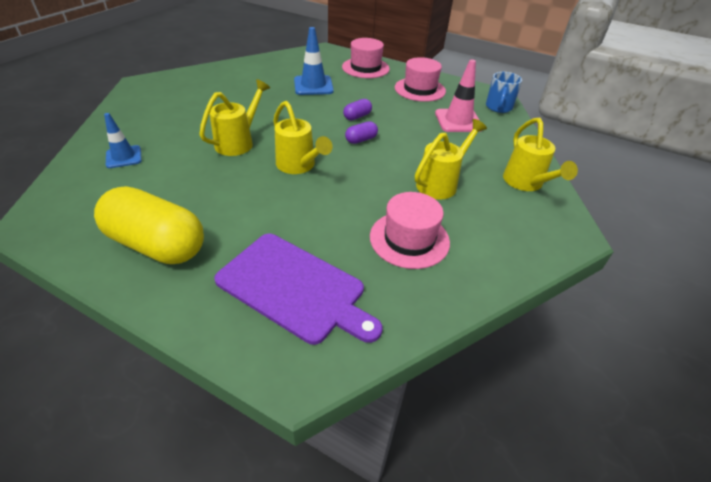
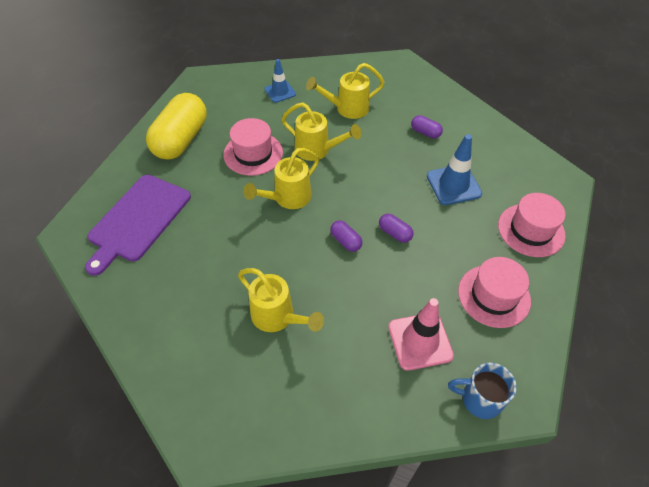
camera: 85 degrees right, 10 degrees up
(247, 87) = (425, 132): none -> purple capsule
(409, 239) = (190, 290): pink hat -> pink hat (253, 153)
(525, 183) = (291, 409): yellow watering can -> yellow watering can (347, 108)

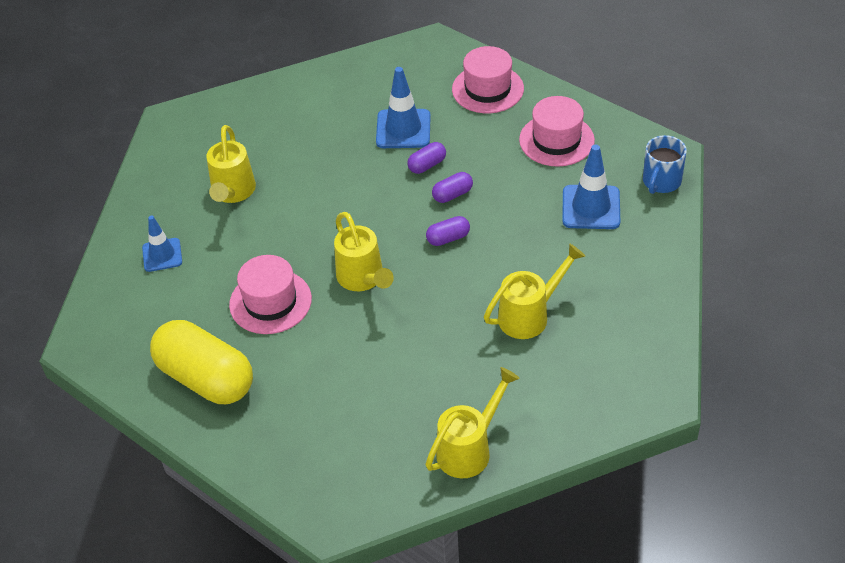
camera: 70 degrees left, 5 degrees down
(138, 220) = (338, 438): purple cutting board -> none
(317, 150) = (294, 236): yellow watering can -> yellow watering can (469, 449)
(420, 341) = (591, 207): pink traffic cone -> blue traffic cone
(425, 132) = (311, 131): purple capsule -> purple capsule (427, 165)

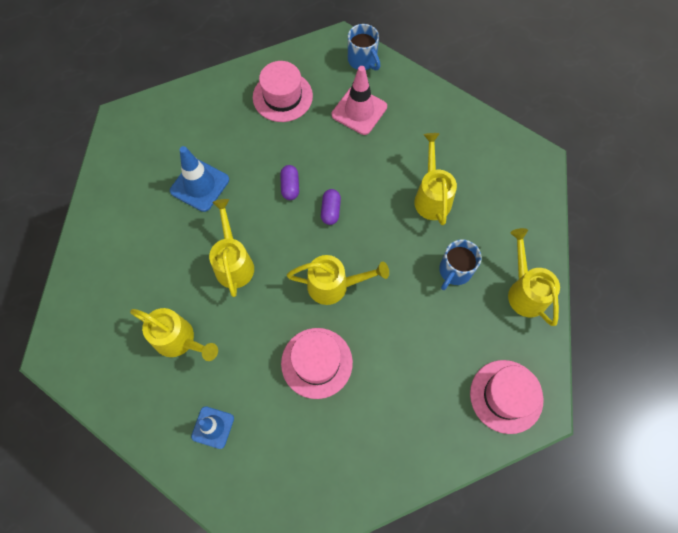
camera: 65 degrees left, 20 degrees up
(206, 378) = (366, 446): yellow capsule -> none
(336, 192) = (234, 263): none -> yellow watering can
(427, 165) = (249, 188): purple capsule -> none
(450, 373) = (454, 271): none -> blue mug
(487, 89) = (199, 110): pink hat -> pink hat (506, 396)
(591, 207) = (359, 111): blue traffic cone -> pink traffic cone

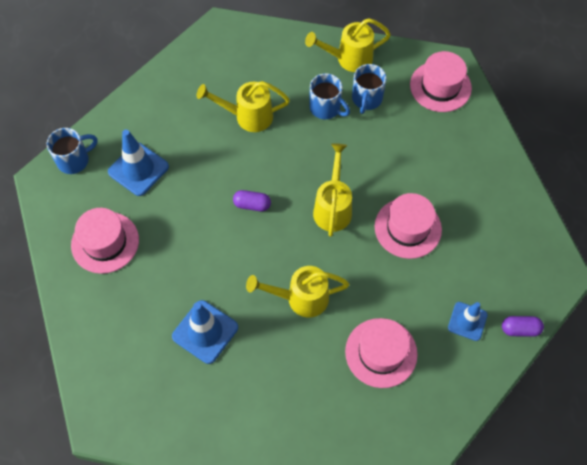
camera: 85 degrees left, 5 degrees down
(179, 340) = (381, 352): yellow watering can -> pink hat
(290, 186) = (219, 240): purple capsule -> purple capsule (520, 329)
(359, 111) = (138, 169): pink traffic cone -> blue traffic cone
(473, 313) = (366, 99): none -> blue mug

